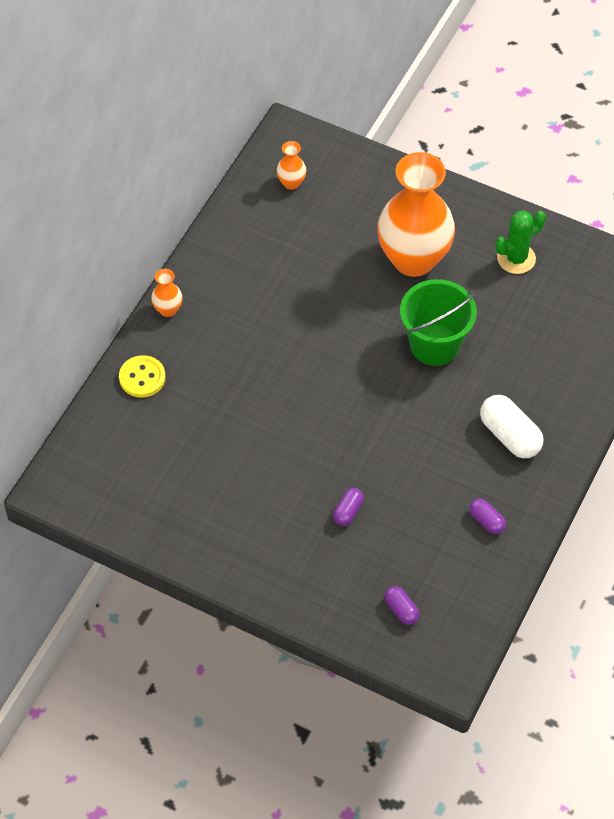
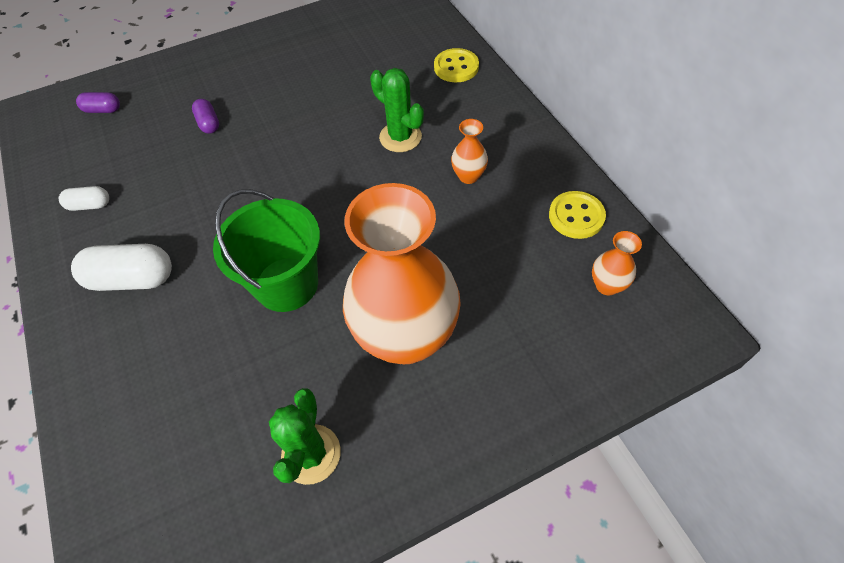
camera: 130 degrees right, 0 degrees up
(168, 309) = (513, 111): orange vase -> orange vase (468, 176)
(246, 222) = (576, 216): none -> yellow button
(254, 366) = (400, 137): none -> green cactus
(486, 521) = (90, 205): purple capsule -> white capsule

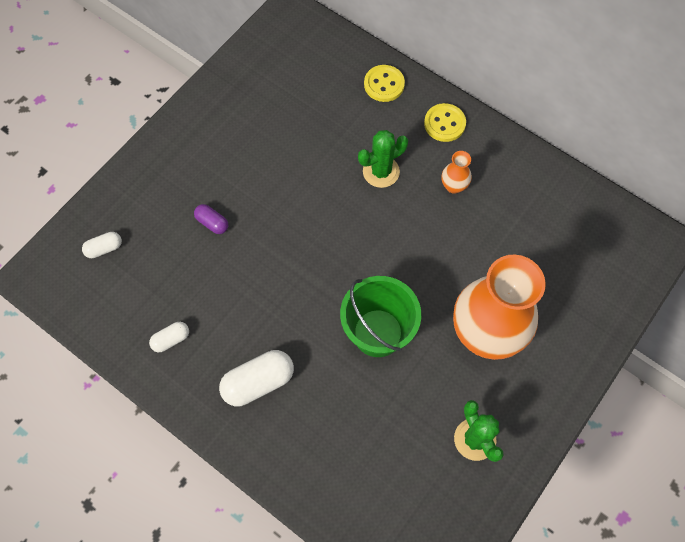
camera: 30 degrees left, 10 degrees up
(103, 110) = (104, 248): purple capsule -> white capsule
(400, 137) = (381, 171): green cactus -> green cactus turned 45 degrees counterclockwise
(576, 216) = (547, 188): yellow button -> yellow button (444, 123)
(607, 285) = (593, 235): orange vase -> none

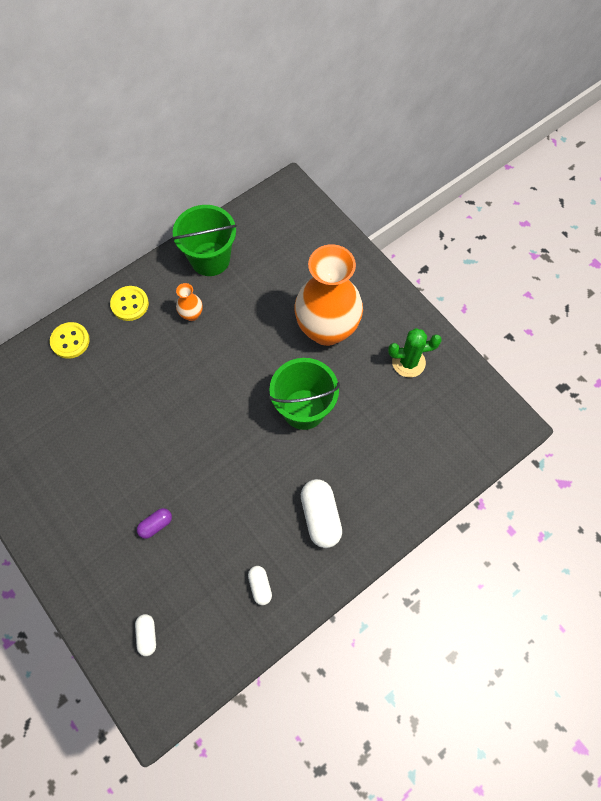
camera: 75 degrees left, 0 degrees up
(381, 171) = (157, 367): green cactus -> none
(529, 184) = (210, 259): none -> green bucket

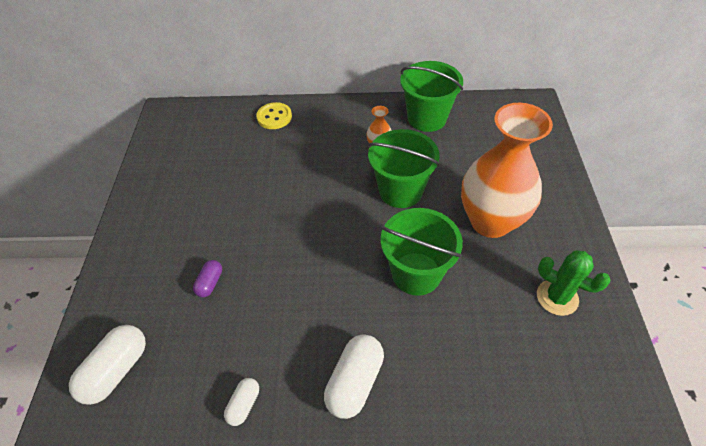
camera: 40 degrees right, 15 degrees down
(130, 304) = (338, 116): yellow button -> none
(147, 635) = (117, 370): white capsule -> white capsule, size x1.82
(156, 525) = (210, 283): purple capsule -> purple capsule turned 75 degrees counterclockwise
(241, 346) = (400, 191): none -> green bucket

